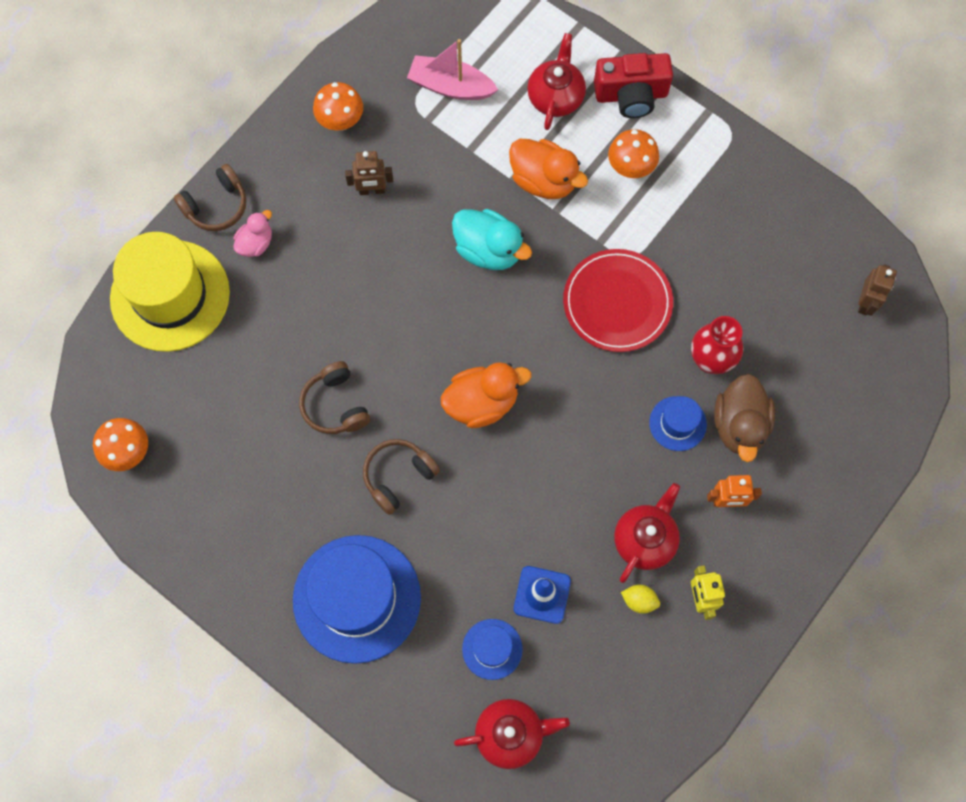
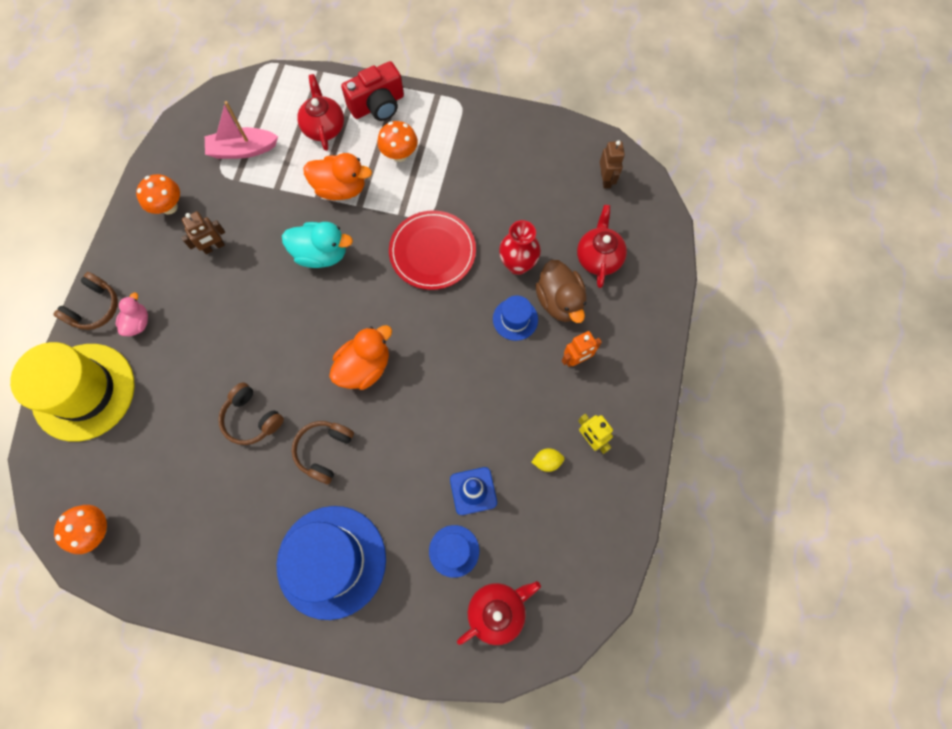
camera: 25 degrees left, 0 degrees up
(645, 539) = (530, 414): red teapot -> red teapot (598, 257)

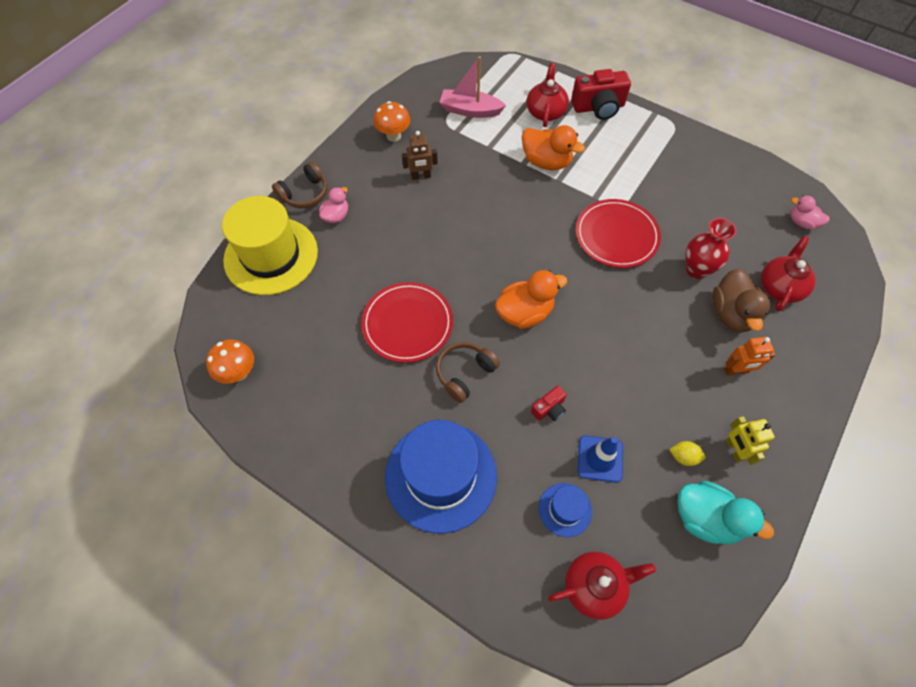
camera: 20 degrees right, 10 degrees down
(252, 418) = (407, 324): brown headphones -> red plate
(321, 254) = (513, 208): turquoise duck -> turquoise duck (705, 518)
(399, 154) = (607, 150): orange mushroom -> none
(414, 458) = (549, 409): none -> red camera
(515, 319) = (682, 316): blue hat -> none
(606, 179) = (802, 222): brown robot -> pink duck

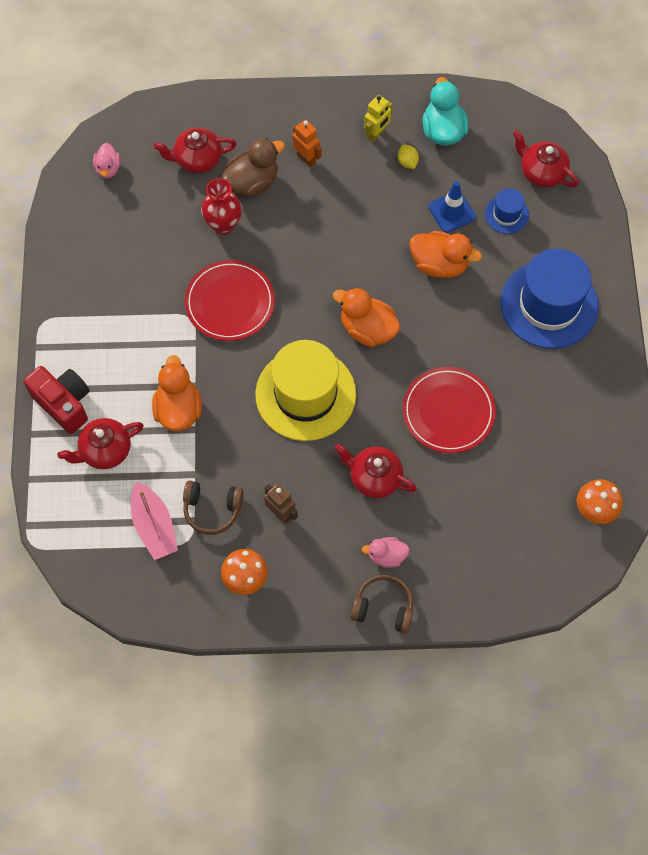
camera: 125 degrees left, 5 degrees up
(271, 256) = (473, 579): yellow hat -> yellow hat (305, 394)
(398, 243) = (374, 477): none -> red teapot
(465, 373) = (457, 339): brown headphones -> brown headphones (212, 509)
(549, 409) = (439, 264): red camera -> orange duck

